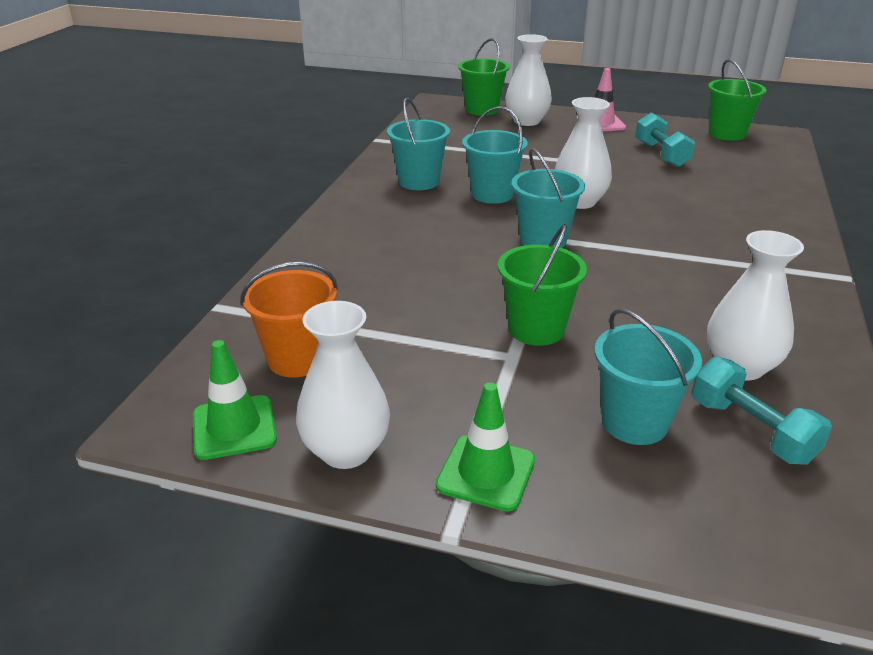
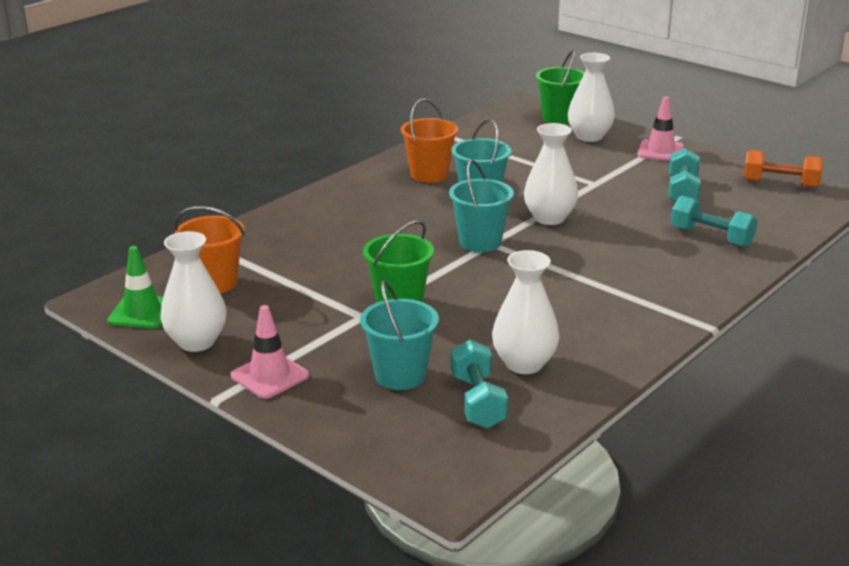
camera: 25 degrees right, 5 degrees down
(419, 181) = (429, 174): turquoise bucket -> orange bucket
(486, 473) = (269, 376): green traffic cone -> pink traffic cone
(727, 134) = (780, 183): green bucket -> orange dumbbell
(735, 190) = (711, 237): none -> turquoise dumbbell

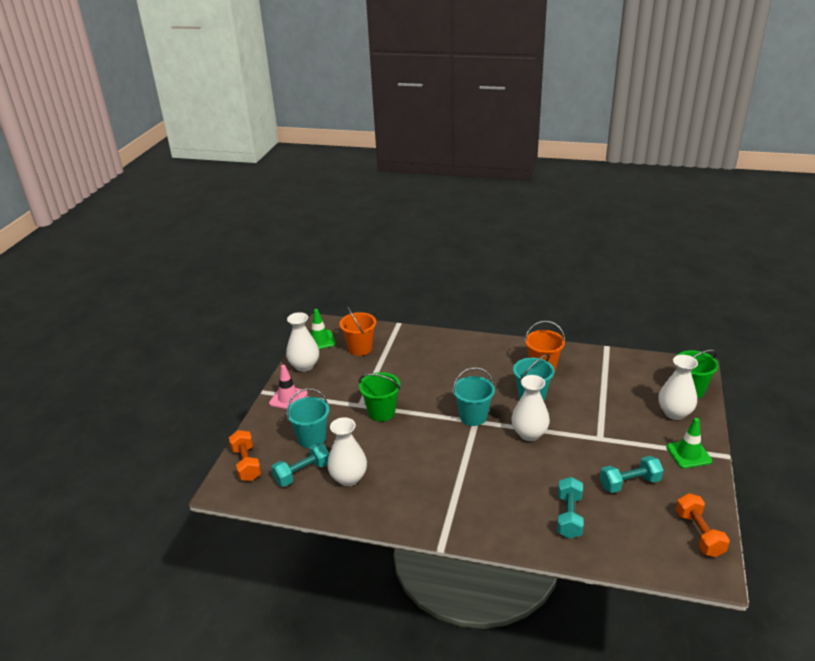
camera: 65 degrees right, 5 degrees up
(404, 452) = (246, 464): none -> orange dumbbell
(660, 151) = (688, 454): pink traffic cone -> green traffic cone

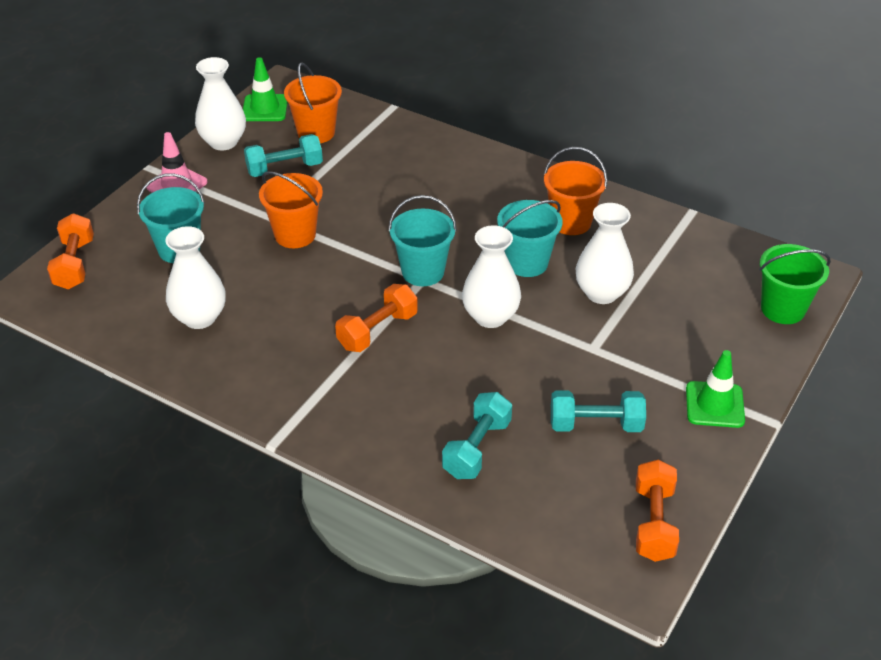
camera: 15 degrees right, 10 degrees up
(302, 473) = (141, 295): turquoise dumbbell -> turquoise dumbbell (284, 168)
(381, 412) = (295, 235): green bucket -> orange bucket
(466, 459) = (377, 331): none -> orange dumbbell
(674, 413) = (733, 338): white vase -> white vase (601, 293)

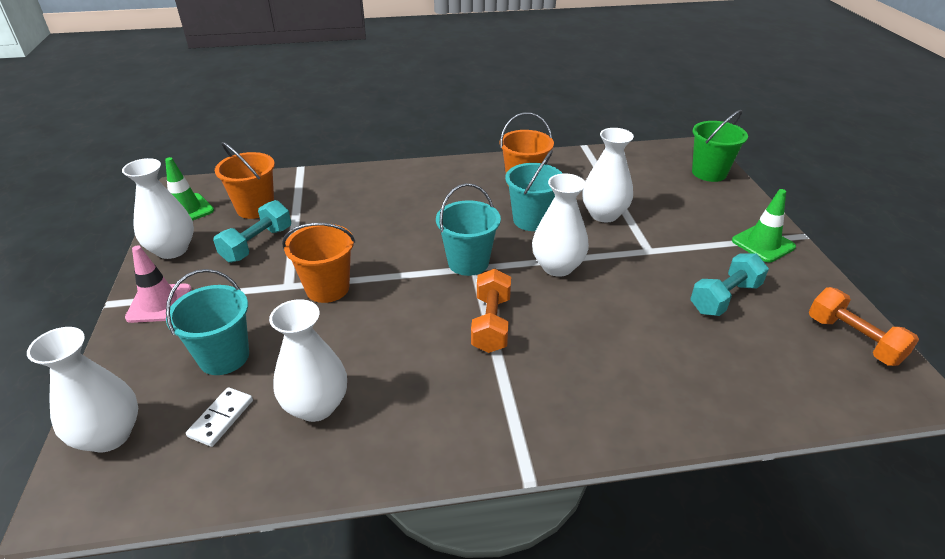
camera: 40 degrees left, 5 degrees down
(74, 264) = (109, 435): orange dumbbell -> white vase
(140, 291) = (221, 418): none -> white domino
(476, 448) = (682, 366): turquoise dumbbell -> none

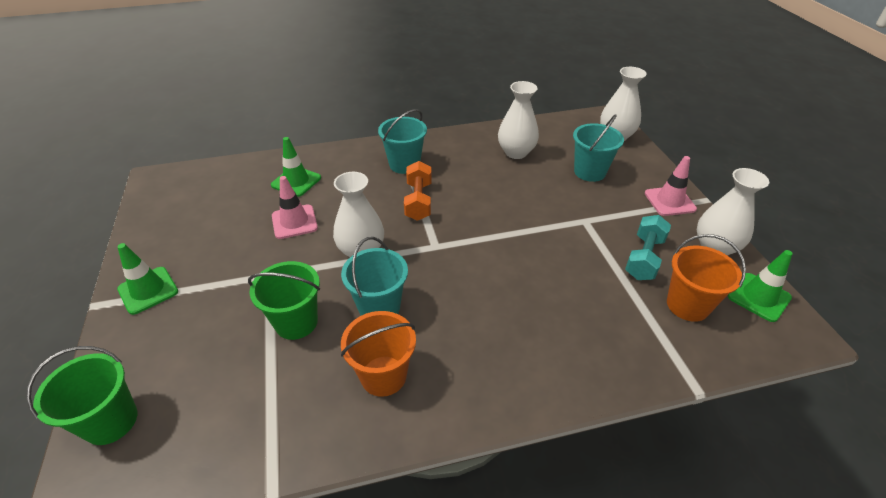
camera: 175 degrees right, 5 degrees up
(221, 418) = (564, 145): white domino -> none
(327, 288) = (552, 220): orange bucket -> none
(468, 262) = (442, 251): turquoise bucket -> turquoise bucket (404, 164)
(604, 214) = (296, 322): white vase -> green bucket
(650, 304) = (294, 222): none -> pink traffic cone
(678, 368) = (296, 181): none -> green traffic cone
(724, 298) = (230, 231): turquoise dumbbell -> none
(853, 340) = (160, 205): orange dumbbell -> none

